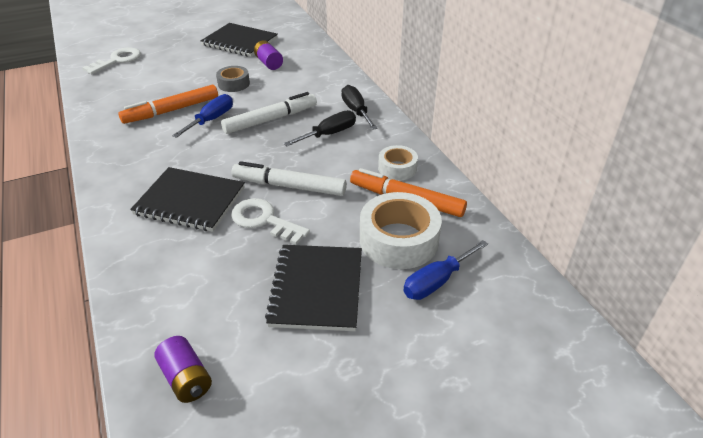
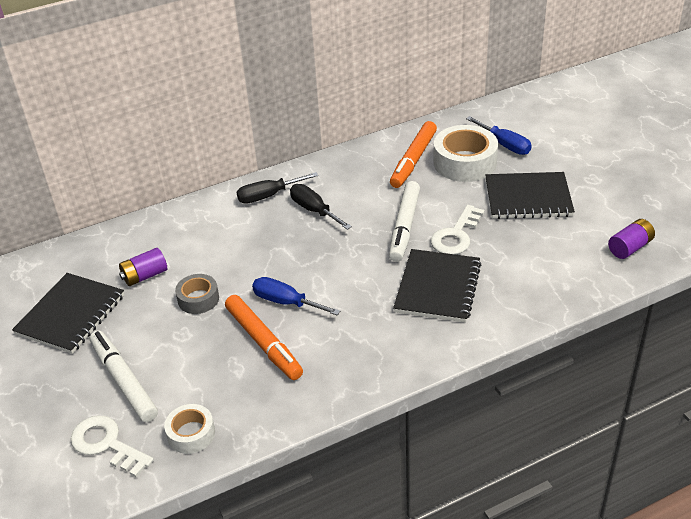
camera: 90 degrees left, 0 degrees up
(270, 119) = (285, 255): white marker -> white marker (124, 381)
(397, 168) = (369, 166): white tape -> white tape (191, 434)

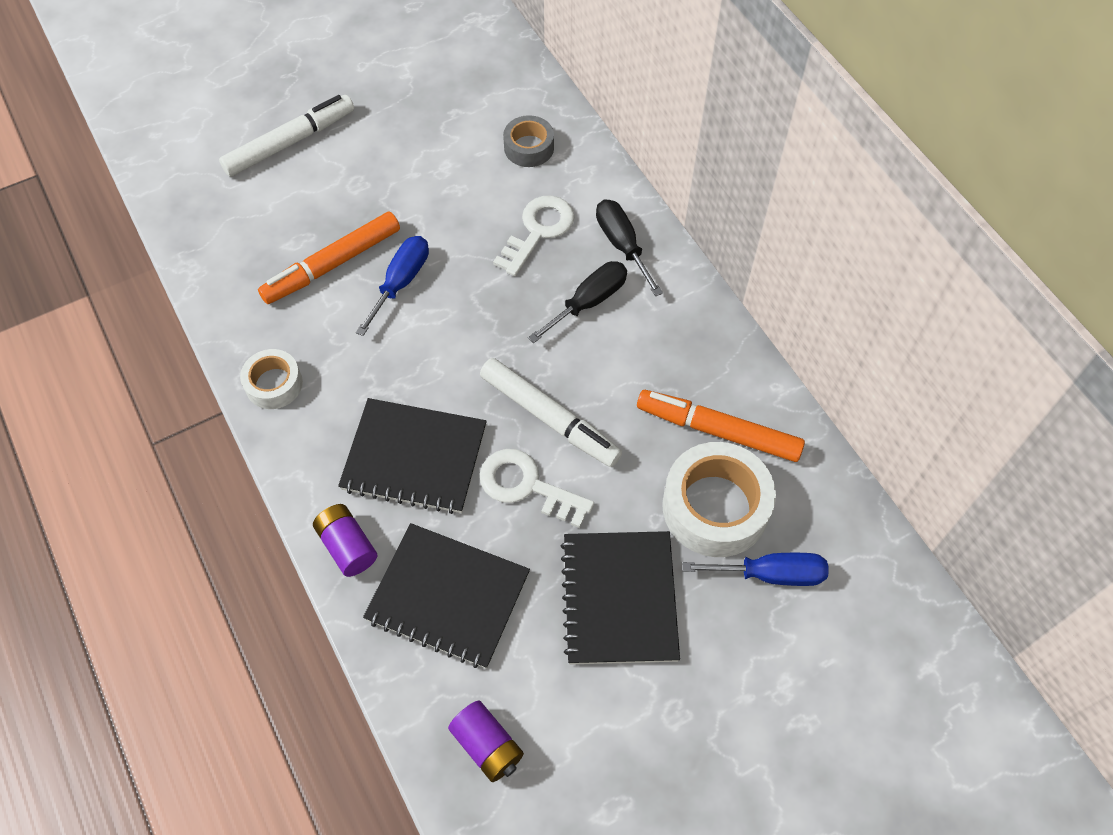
camera: 85 degrees right, 20 degrees up
(71, 315) = (399, 78): black notebook -> black notebook (448, 597)
(106, 444) = (204, 143): white key -> white key (538, 230)
(145, 276) = (461, 134): purple battery -> purple battery (347, 546)
(191, 434) = (204, 212): white tape -> white tape (274, 384)
(198, 299) = (415, 191): grey tape -> grey tape (529, 147)
(405, 226) = (549, 417): white marker -> white marker turned 150 degrees counterclockwise
(504, 145) = (771, 574): blue screwdriver -> blue screwdriver turned 135 degrees counterclockwise

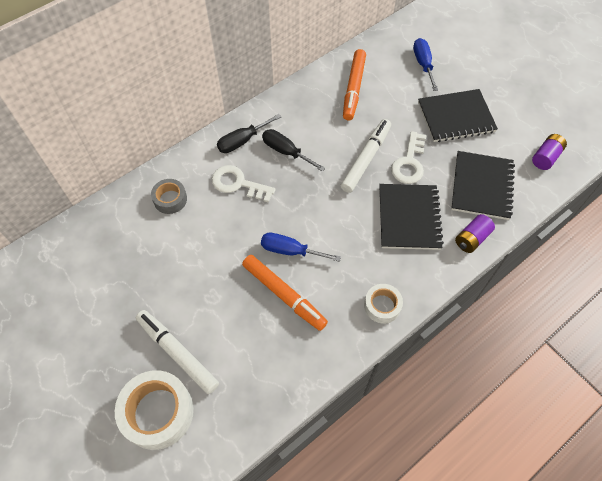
camera: 100 degrees left, 0 degrees up
(715, 507) = (396, 86): white tape -> white tape (158, 412)

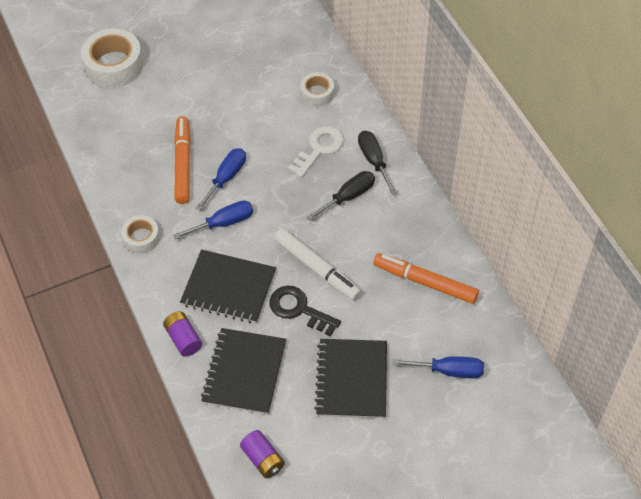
camera: 105 degrees right, 5 degrees down
(170, 199) = (317, 93): grey tape -> white tape
(177, 353) = (158, 82): white marker -> none
(284, 294) = (182, 164): orange marker -> orange marker turned 120 degrees clockwise
(342, 239) = (224, 223): none -> blue screwdriver
(409, 163) = (299, 309): white key -> black key
(481, 186) = (244, 372): black notebook -> black notebook turned 75 degrees clockwise

